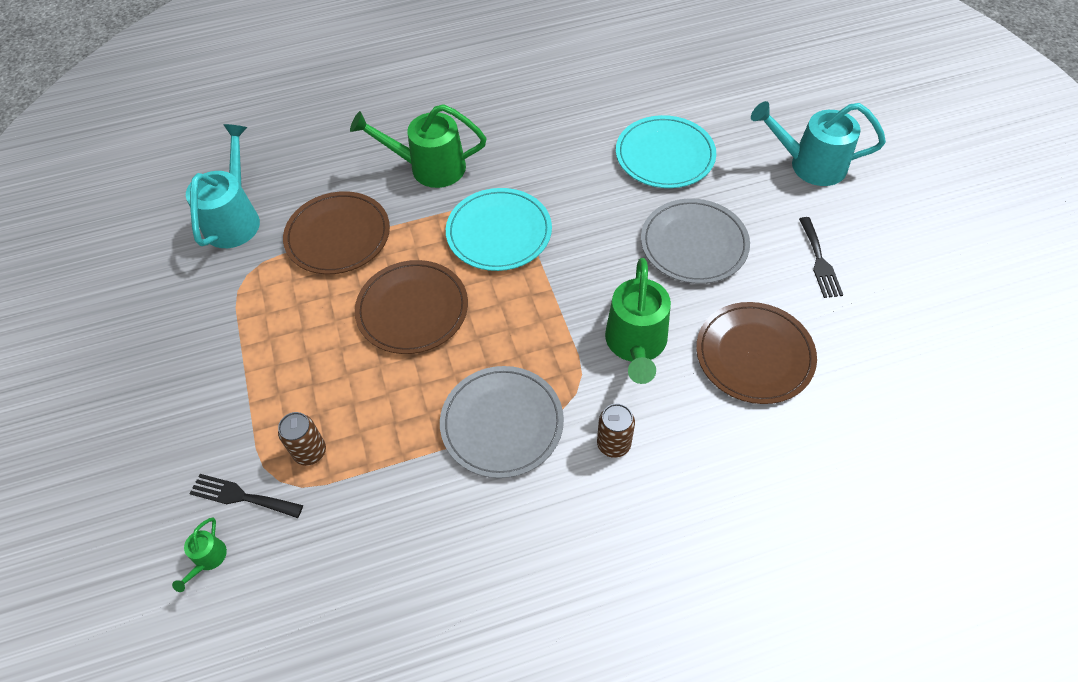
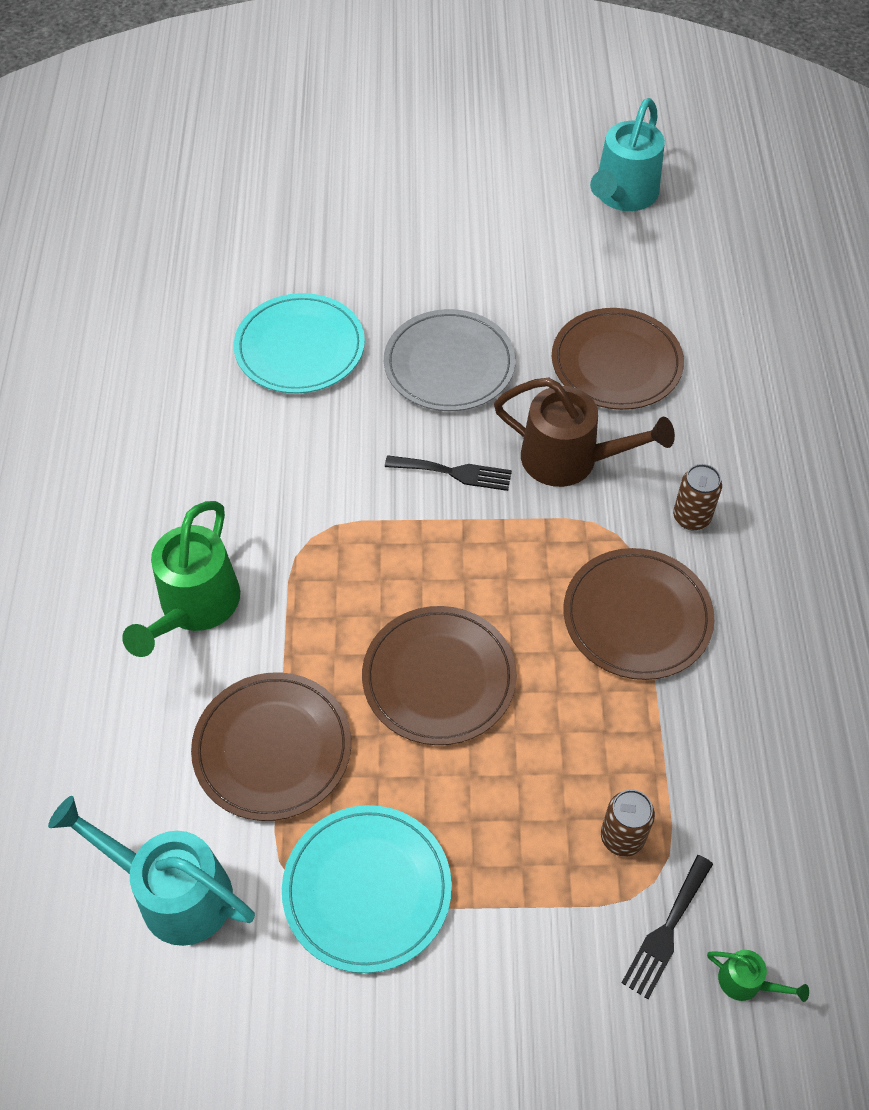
camera: 75 degrees left, 0 degrees up
(499, 232) = (349, 552): turquoise plate -> turquoise plate (367, 889)
(502, 423) = (637, 616): grey plate -> brown plate
(636, 345) = (571, 460): green watering can -> brown watering can
(809, 164) = (377, 227): turquoise watering can -> turquoise watering can (622, 196)
(819, 261) = (515, 268): black fork -> black fork (454, 473)

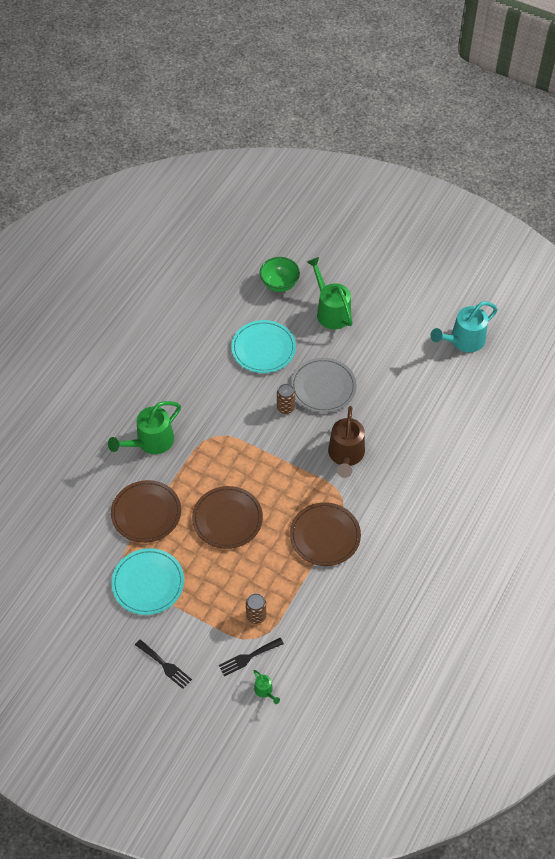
camera: 30 degrees right, 0 degrees up
(172, 892) = (78, 546): turquoise watering can -> none
(257, 234) = (279, 284): none -> green bowl
(374, 239) = (330, 311): none -> green watering can
(454, 473) = (291, 437): black fork -> black fork (165, 665)
(571, 460) = (346, 456): brown watering can -> brown watering can turned 45 degrees clockwise
(616, 363) = (398, 421): brown plate -> none
(691, 517) = (379, 506): brown can -> brown can (285, 408)

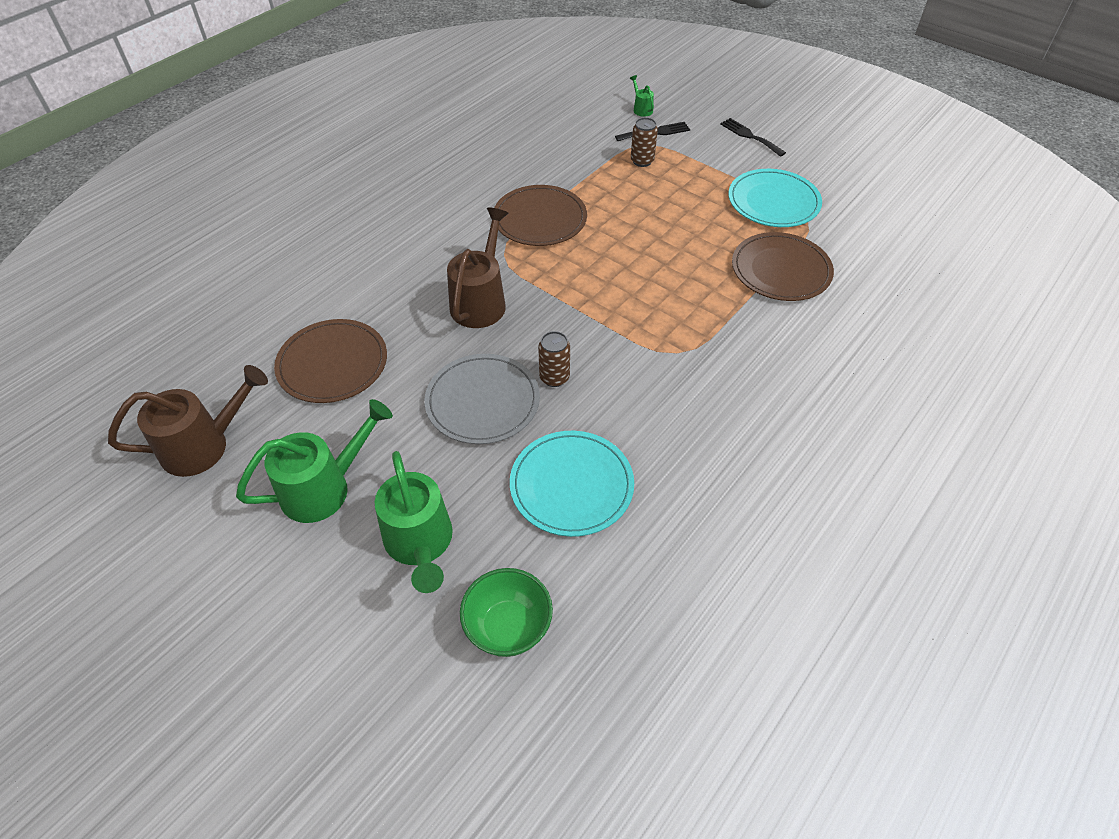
camera: 170 degrees left, 5 degrees down
(150, 442) = (780, 356): green watering can -> green watering can (325, 487)
(227, 519) = (666, 250): brown plate -> brown plate (332, 364)
(463, 341) = (205, 445): turquoise watering can -> brown watering can

